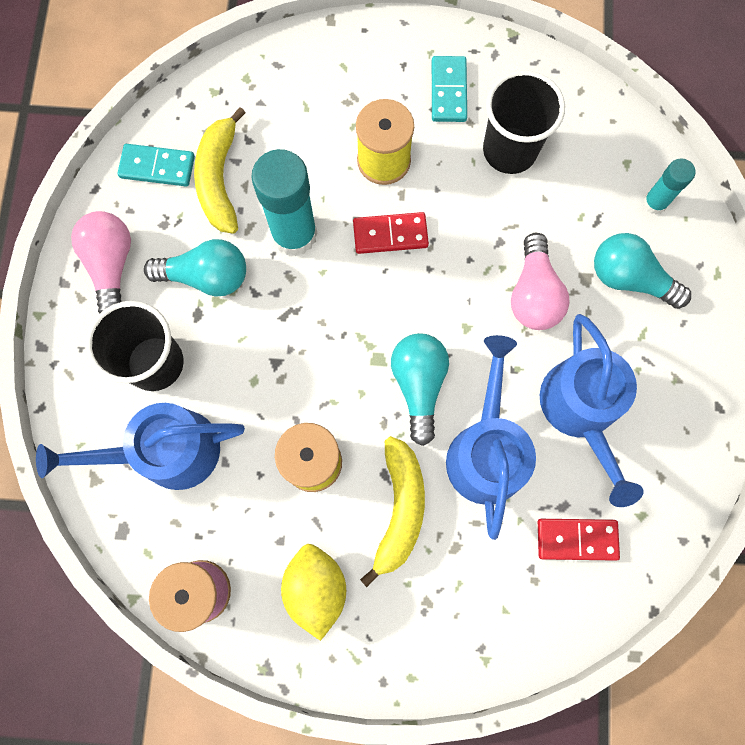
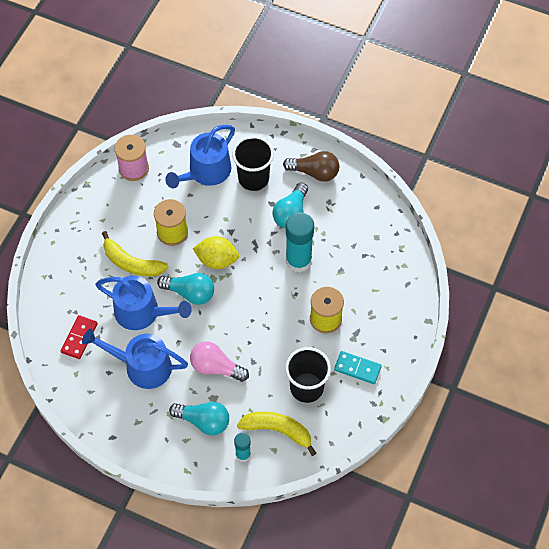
camera: 110 degrees right, 15 degrees down
(111, 265) = (314, 172): pink light bulb -> brown light bulb
(157, 167) = (364, 207): turquoise domino -> none
(167, 452) = (206, 172): blue watering can -> blue watering can turned 150 degrees counterclockwise
(219, 179) = (345, 234): yellow banana -> yellow banana (278, 430)
(316, 588) = (112, 215): yellow lemon -> yellow lemon (217, 260)
(390, 234) = (279, 307): red domino -> none
(629, 278) = (203, 421): turquoise light bulb -> turquoise light bulb turned 60 degrees clockwise

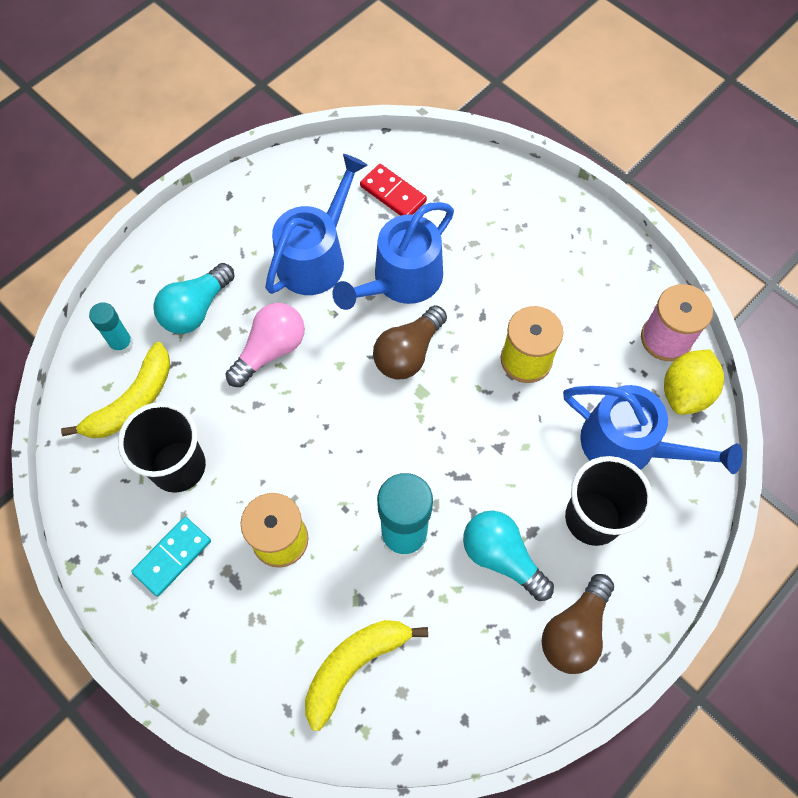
camera: 110 degrees right, 5 degrees up
(132, 263) = (490, 289): yellow banana -> yellow banana (354, 665)
(190, 293) = (408, 353): turquoise light bulb -> brown light bulb
(206, 172) = (628, 445): blue watering can -> blue watering can turned 150 degrees clockwise
(217, 260) = (452, 409): yellow lemon -> yellow lemon (685, 392)

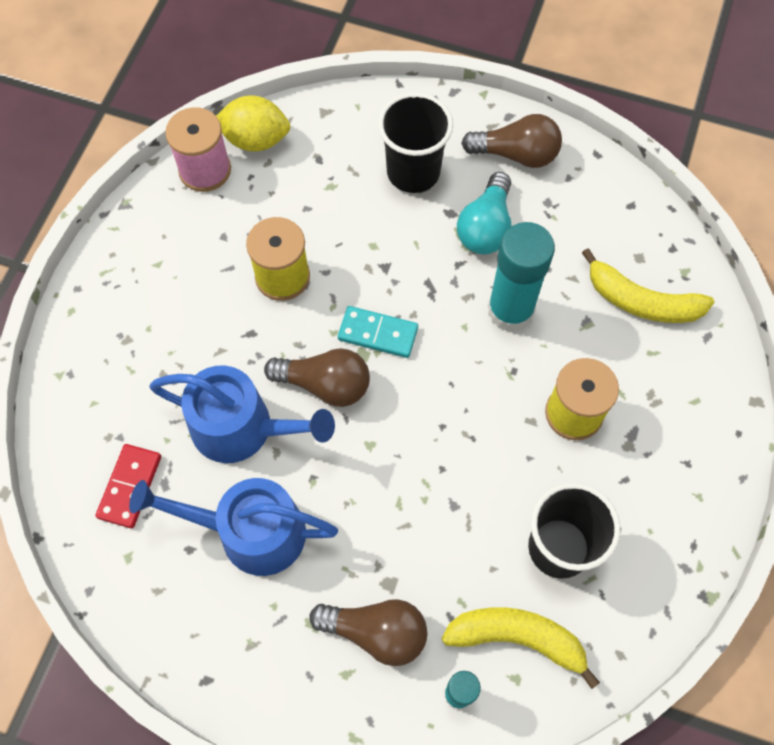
camera: 115 degrees left, 0 degrees up
(172, 557) = (645, 502): turquoise domino -> turquoise domino (378, 334)
(196, 309) = (376, 632): turquoise light bulb -> brown light bulb
(270, 350) = (387, 522): pink light bulb -> none
(628, 445) = (330, 167): blue watering can -> none

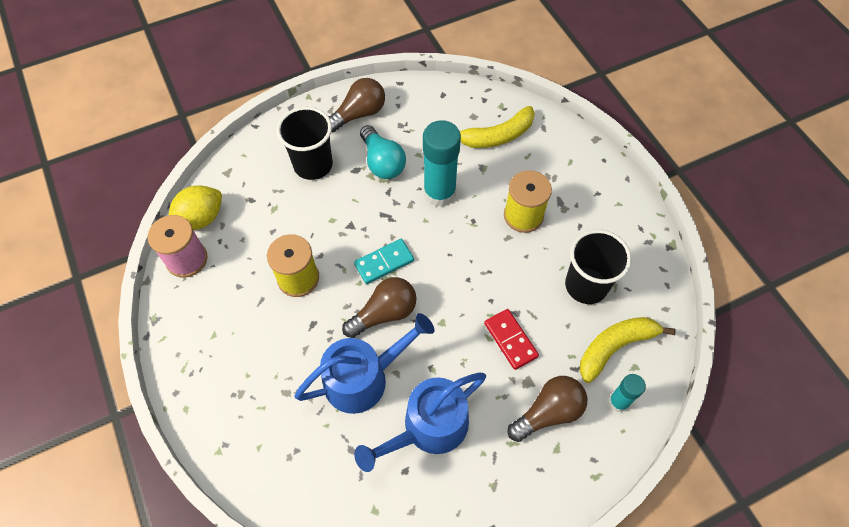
camera: 45 degrees left, 5 degrees down
(130, 487) = (333, 471): red domino -> red domino (510, 340)

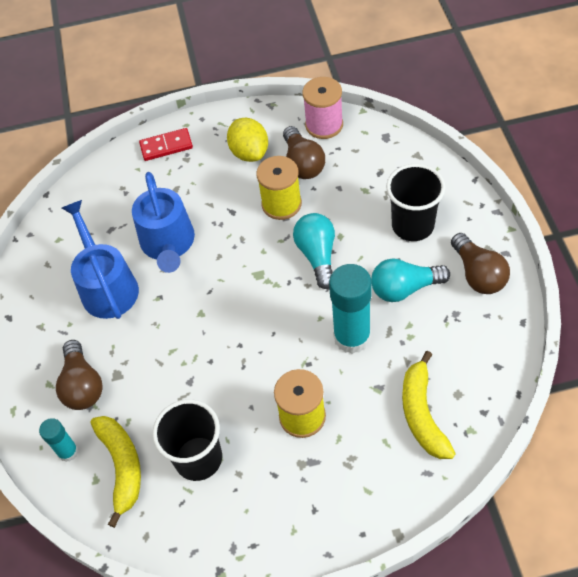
camera: 110 degrees right, 5 degrees down
(201, 218) = (366, 135): yellow lemon -> yellow lemon (249, 152)
(357, 234) = (317, 255): none -> turquoise light bulb
(384, 262) = (279, 274): turquoise domino -> none
(384, 313) = (224, 267): brown light bulb -> brown light bulb (302, 163)
(510, 340) = (163, 369): red domino -> red domino (166, 146)

